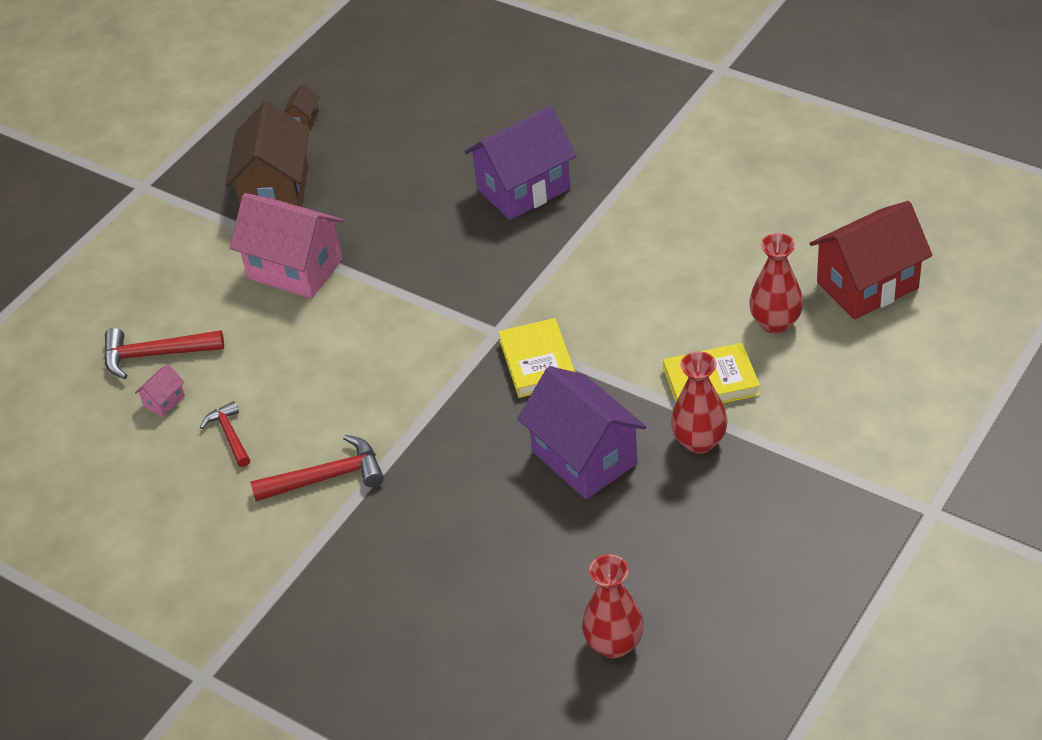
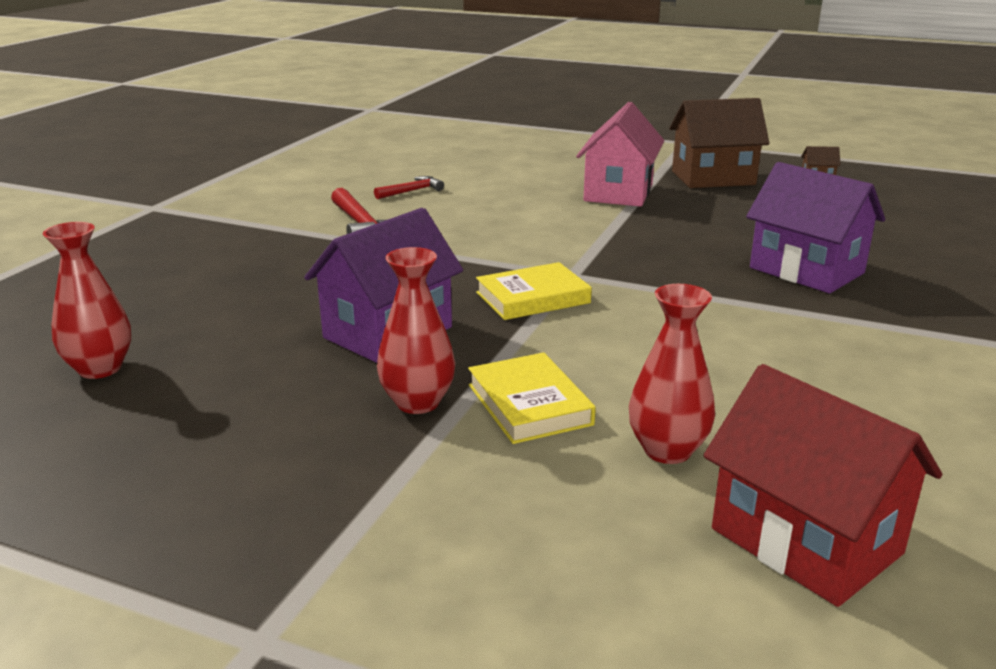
camera: 75 degrees right, 20 degrees down
(155, 355) = (497, 163): red hammer -> none
(164, 401) = (447, 170): pink house -> none

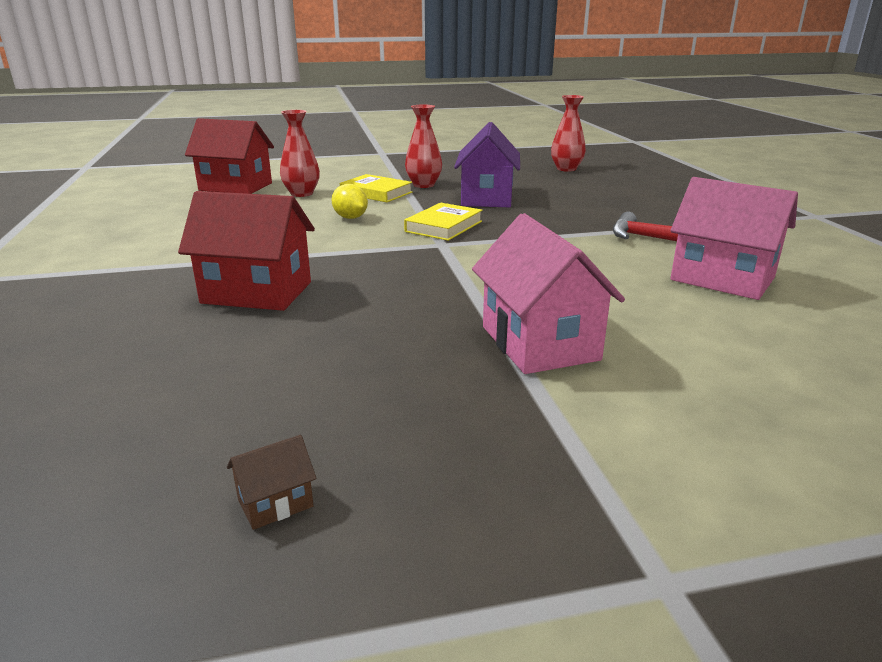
camera: 145 degrees right, 0 degrees up
(411, 191) = (722, 279): red hammer -> pink house
(634, 349) = (350, 218): none -> yellow lemon
(713, 178) = (459, 426): brown house -> none
(806, 270) = (257, 292): purple house -> red house

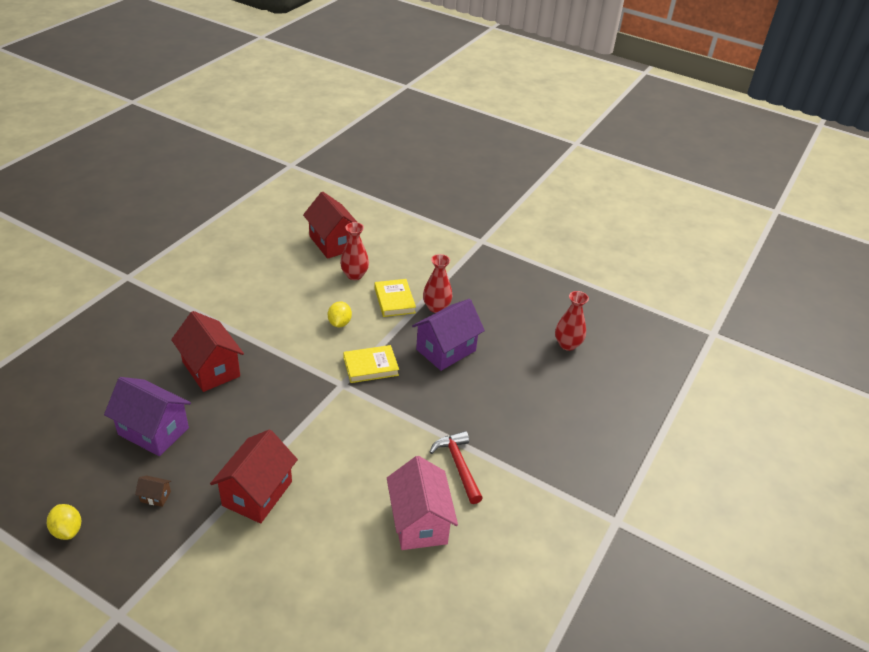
camera: 40 degrees right, 15 degrees up
(275, 503) = (77, 497): brown house -> brown house (155, 497)
(277, 369) = (153, 431): none -> purple house
(340, 554) = (67, 530): none -> yellow lemon
(539, 343) = (257, 493): pink house -> red house

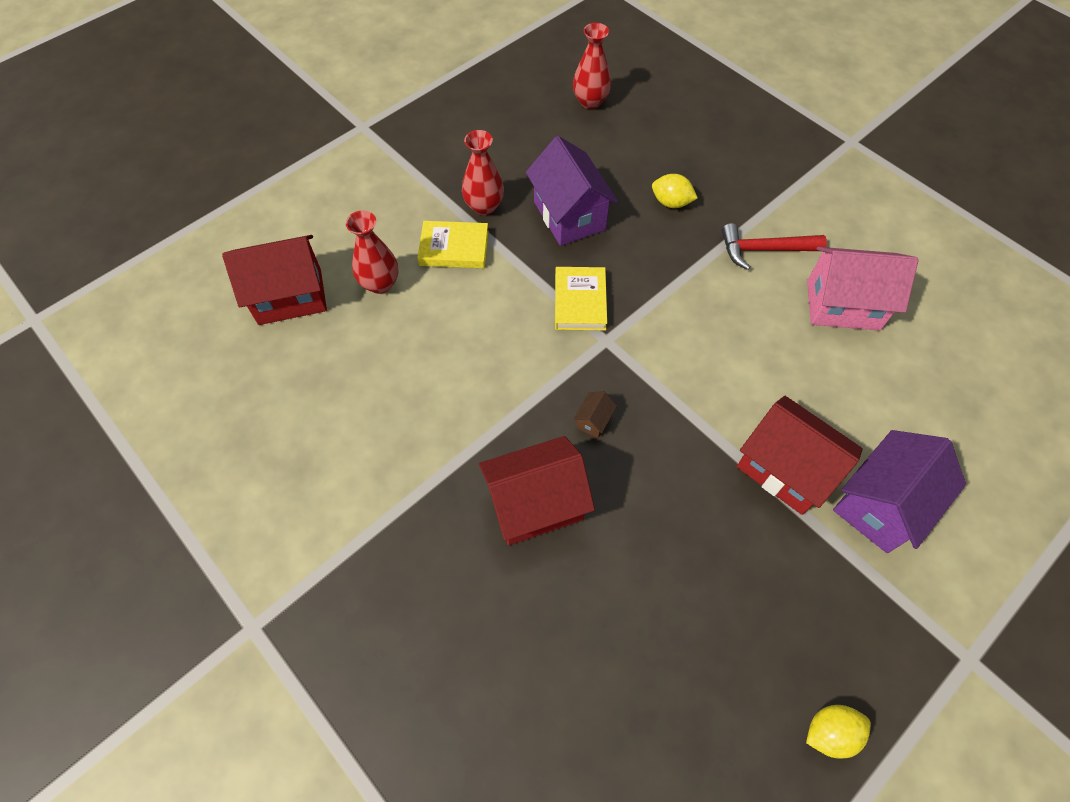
camera: 70 degrees left, 20 degrees up
(153, 431) = (651, 598): purple house -> purple house (880, 504)
(155, 497) = (778, 601): brown house -> brown house (593, 421)
(339, 323) = (481, 321): yellow lemon -> yellow lemon (671, 202)

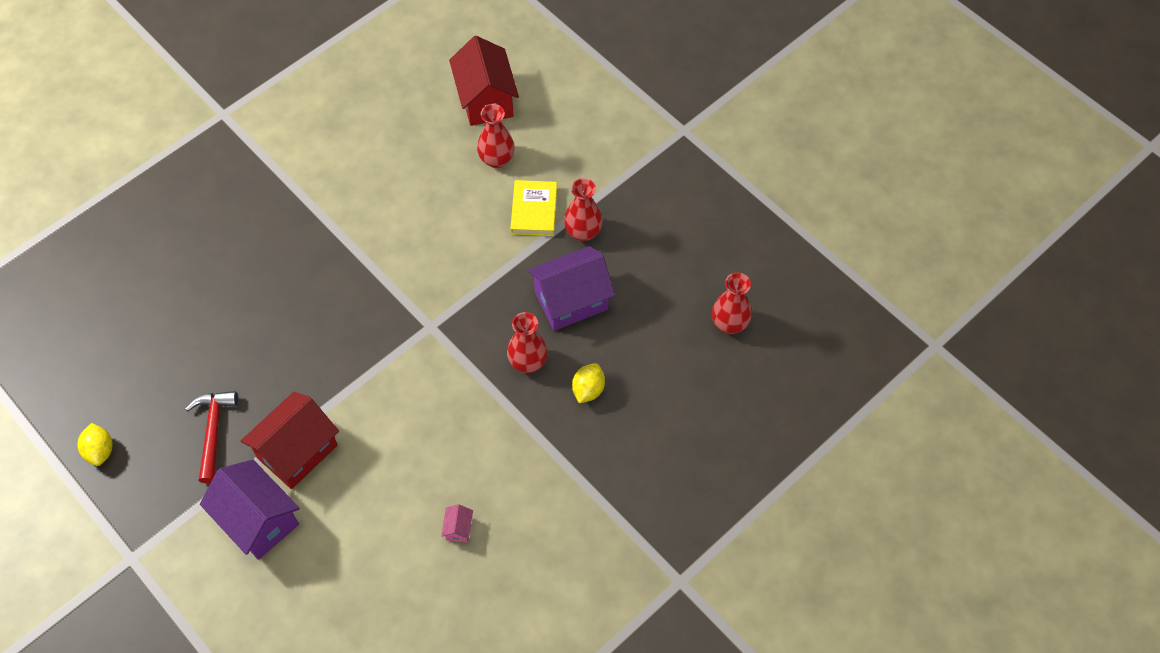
camera: 90 degrees right, 0 degrees up
(535, 504) = (288, 273): red house -> none
(580, 301) = (472, 307): yellow book -> none
(593, 421) = (354, 314): brown house -> none
(644, 251) = (528, 362): none -> red vase
(764, 249) = (527, 467): red hammer -> red hammer (213, 432)
(842, 305) = (458, 528): pink house -> pink house, size x0.41

